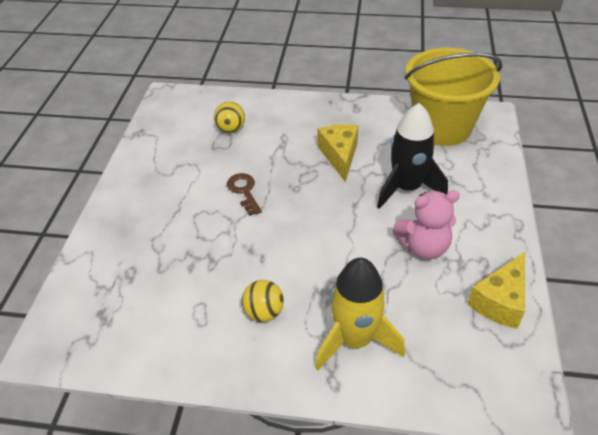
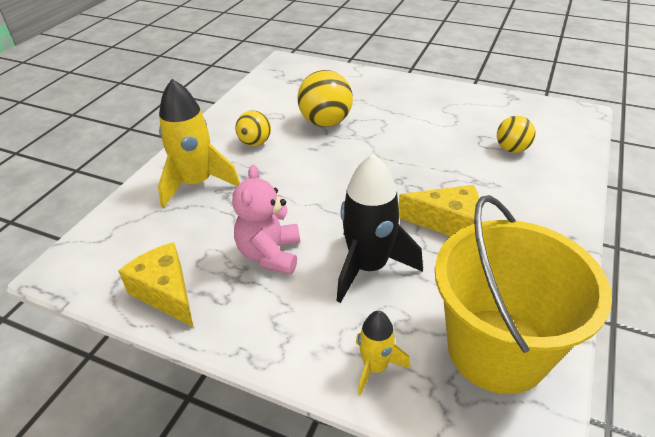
camera: 105 degrees right, 5 degrees down
(208, 259) = (325, 122): none -> yellow ball
(244, 191) = (404, 148): brown key -> none
(486, 171) = (375, 367): none -> yellow rocket

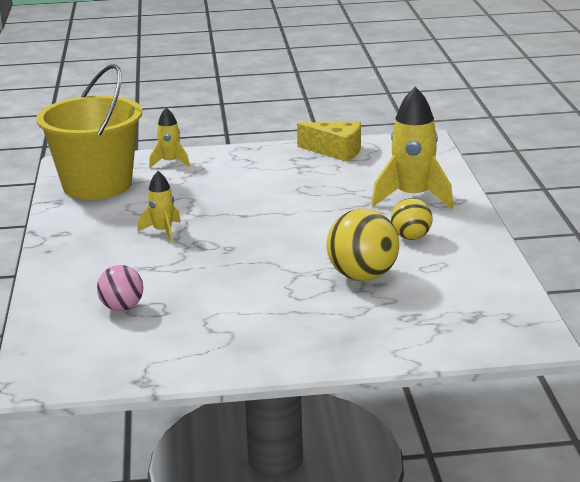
camera: 150 degrees right, 15 degrees down
(270, 254) = (290, 181): pink teddy bear -> none
(368, 267) = (209, 194): black rocket -> none
(447, 222) = (163, 231): yellow cheese -> yellow rocket
(512, 149) = (122, 307): yellow ball -> pink ball

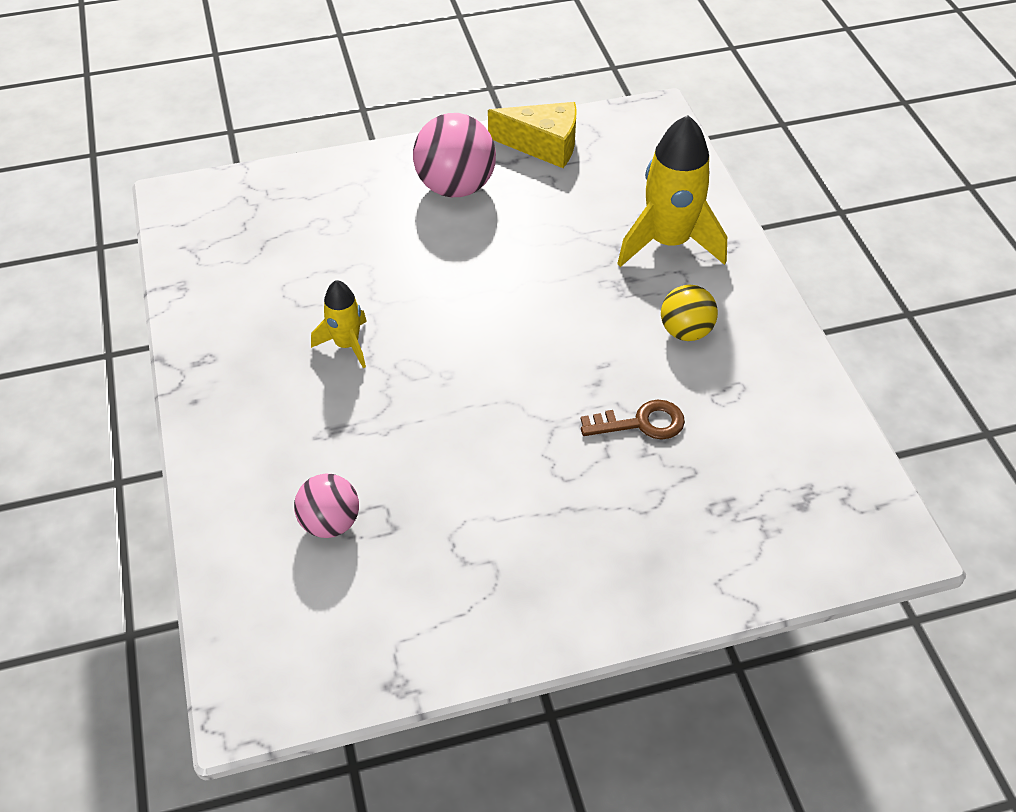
camera: 10 degrees left, 25 degrees up
(97, 185) = (228, 244): yellow bucket -> none
(170, 162) = (320, 184): yellow rocket -> none
(266, 167) = (456, 187): none -> pink ball
(362, 276) = (641, 423): yellow ball -> brown key

